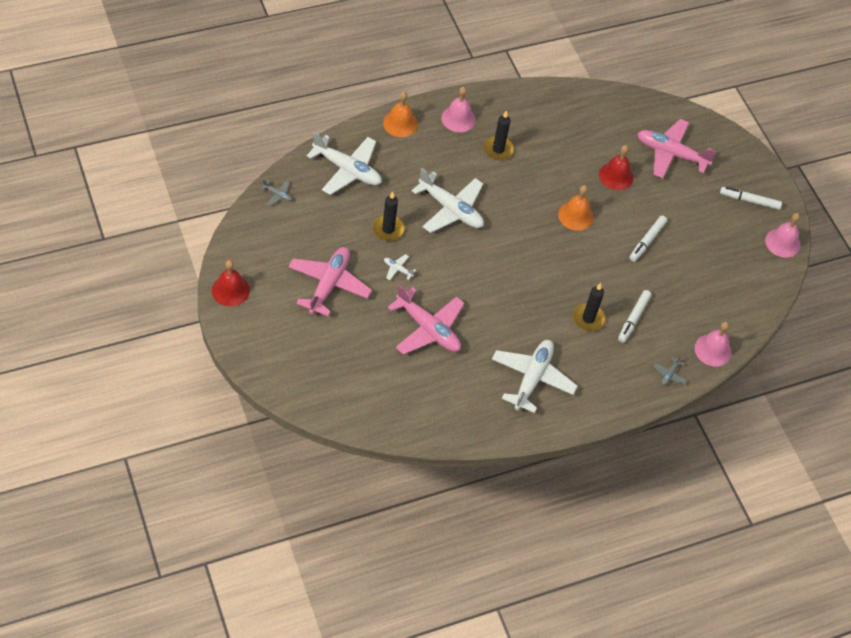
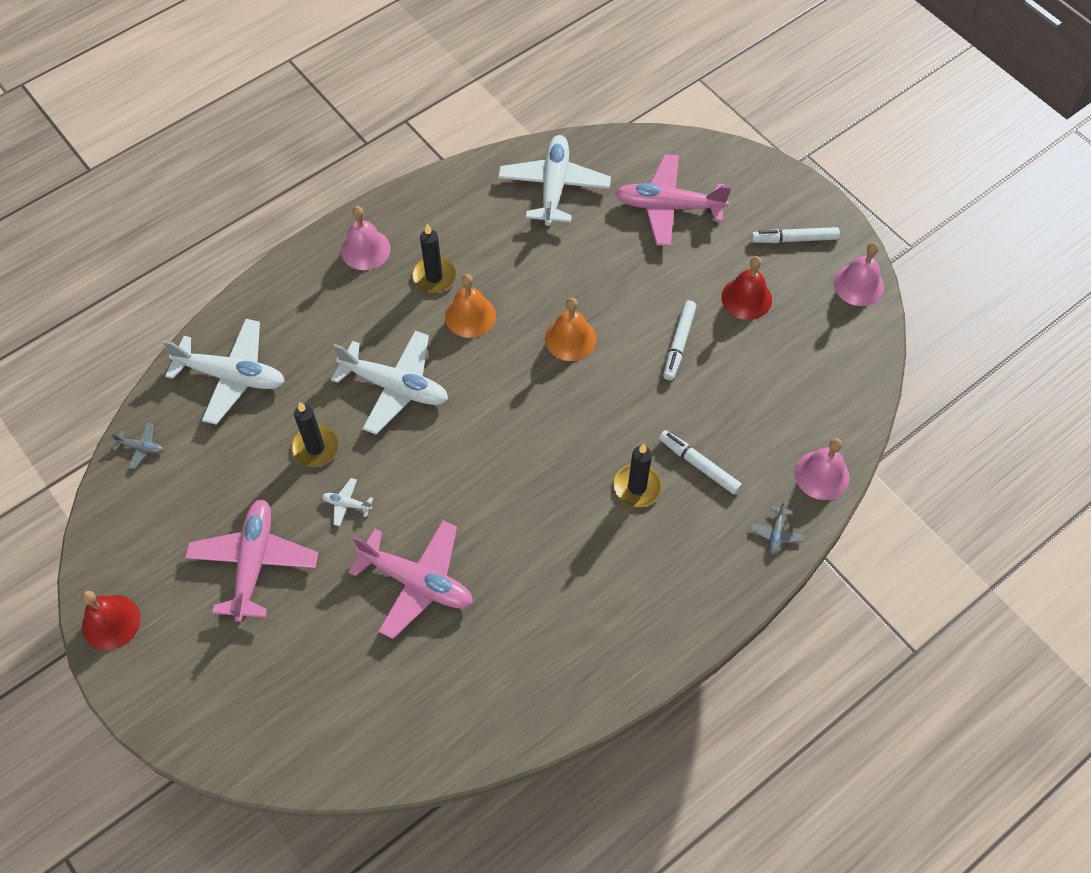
camera: 10 degrees left, 5 degrees up
(400, 123) = (287, 283): orange bell -> orange bell (470, 316)
(532, 378) = (588, 608): white plane -> white plane (554, 186)
(616, 176) = (606, 262): red bell -> red bell (746, 298)
(633, 318) = (699, 465): white marker -> white marker turned 120 degrees clockwise

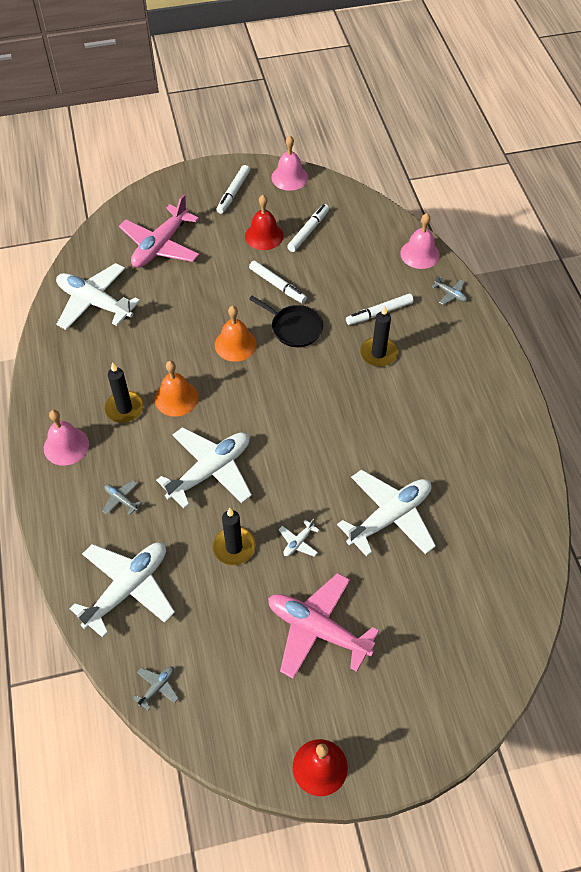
camera: 65 degrees left, 5 degrees down
(326, 325) = (121, 500): none -> grey plane
(417, 582) = (389, 517): pink plane -> white plane
(626, 386) = (294, 328): none -> black pan
(782, 340) = (308, 231): none -> white marker

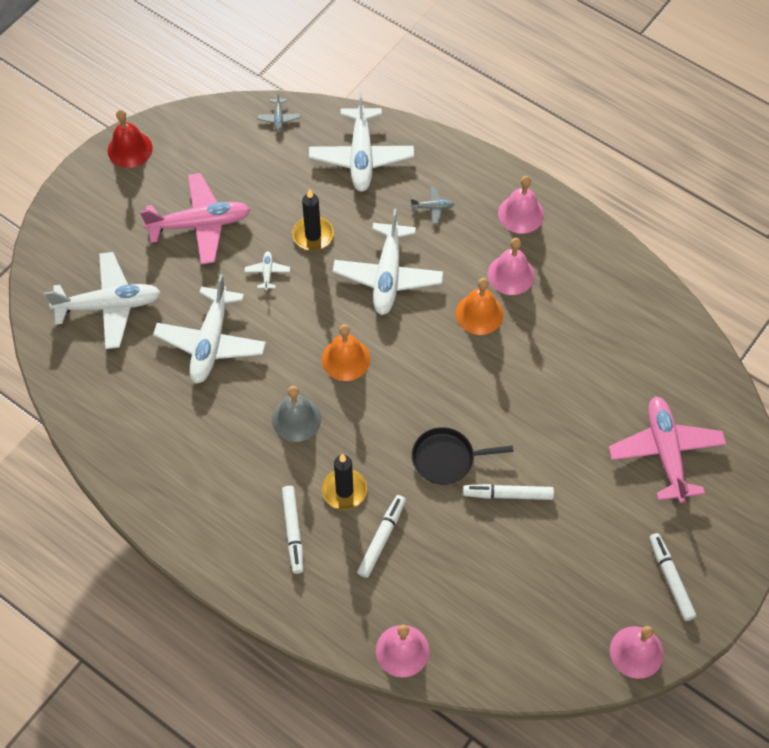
camera: 140 degrees right, 5 degrees up
(95, 303) = (650, 346): white plane -> white plane (109, 306)
(124, 408) = (511, 274): black candle -> pink bell
(235, 344) = (482, 400): orange bell -> orange bell (345, 359)
(264, 236) = (581, 546): red bell -> none
(308, 231) = (543, 588): white marker -> white marker (293, 531)
(372, 418) = (296, 419): none -> grey bell
(450, 294) = (329, 619): grey plane -> none

